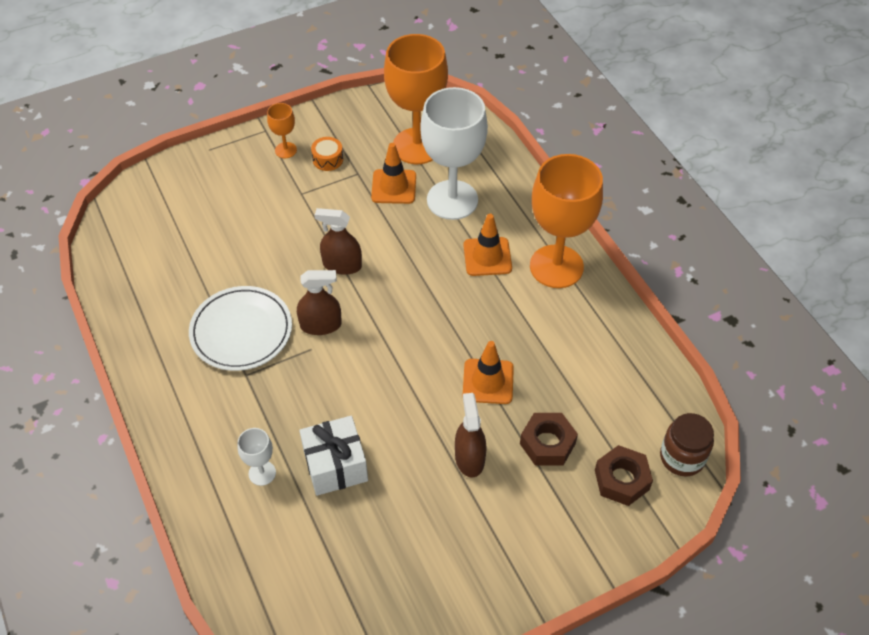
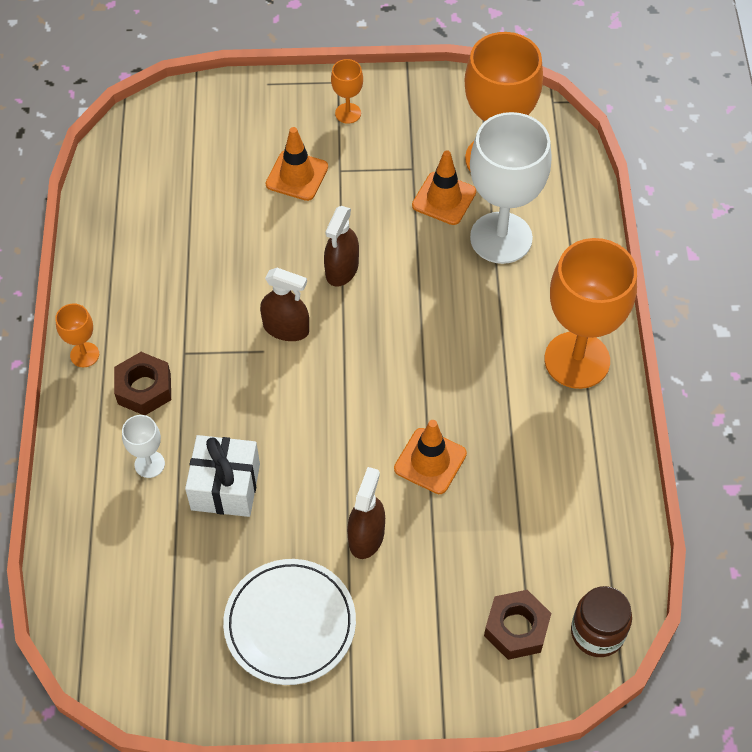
camera: 25 degrees right, 5 degrees up
(161, 407) = (84, 355): none -> orange goblet
(241, 331) = (202, 303): white plate -> white plate (290, 623)
(328, 159) = (388, 140): orange drum -> none
(342, 265) = (342, 269): brown spray bottle -> brown spray bottle turned 105 degrees counterclockwise
(487, 257) = (505, 319): orange traffic cone -> orange traffic cone (297, 176)
(547, 443) = (457, 555): brown nut -> brown nut (144, 389)

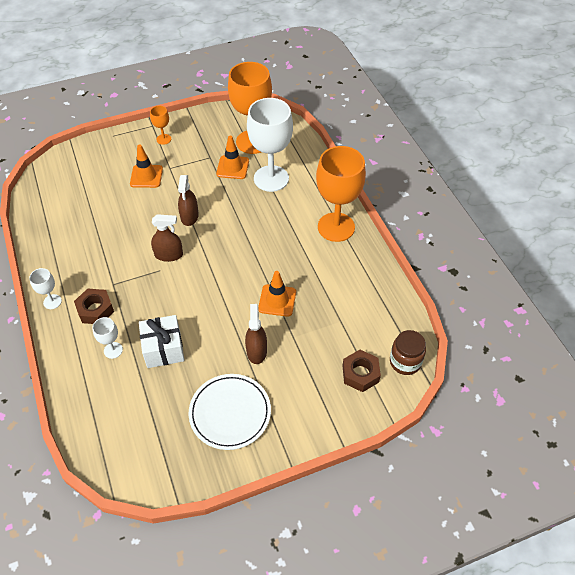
camera: 20 degrees left, 5 degrees down
(84, 355) = (52, 302): orange goblet -> white goblet

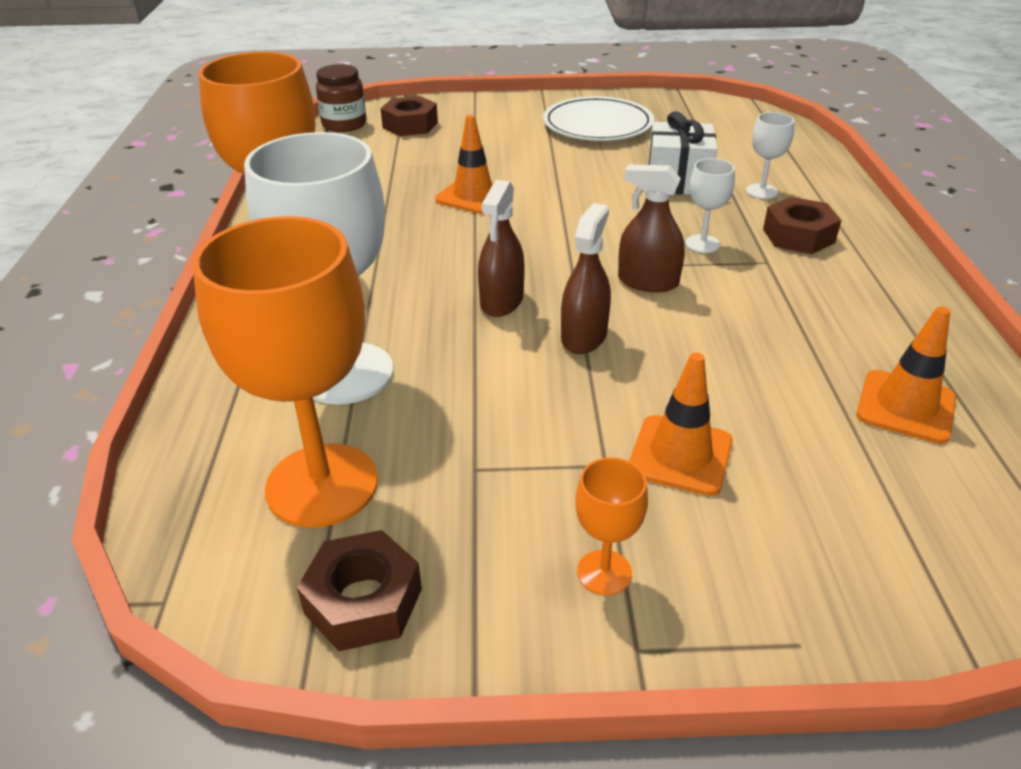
camera: 160 degrees left, 15 degrees down
(52, 302) = (888, 259): white goblet -> white goblet (702, 244)
(223, 119) = (363, 601): none -> brown nut
(232, 167) = (425, 423): orange traffic cone -> orange traffic cone (905, 407)
(256, 351) = (536, 159): brown spray bottle -> brown spray bottle (502, 301)

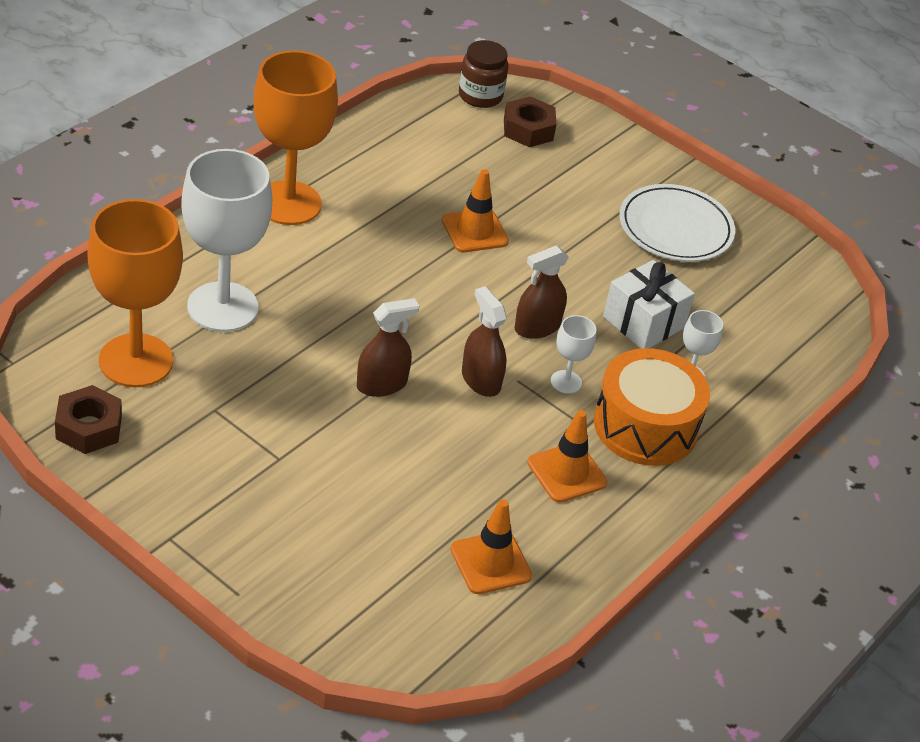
camera: 35 degrees right, 5 degrees up
(502, 301) = (371, 326): brown spray bottle -> brown spray bottle (537, 327)
(604, 572) = (202, 500): orange goblet -> none
(680, 455) = (323, 484): orange traffic cone -> orange traffic cone (566, 473)
(798, 236) = (645, 426): brown nut -> orange drum

